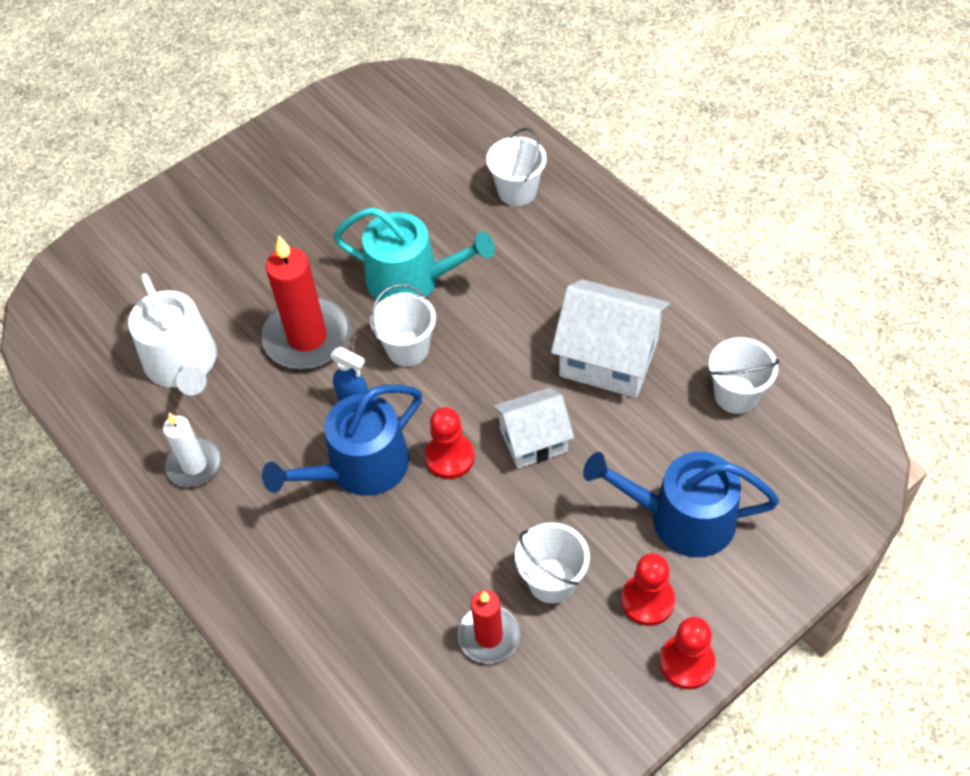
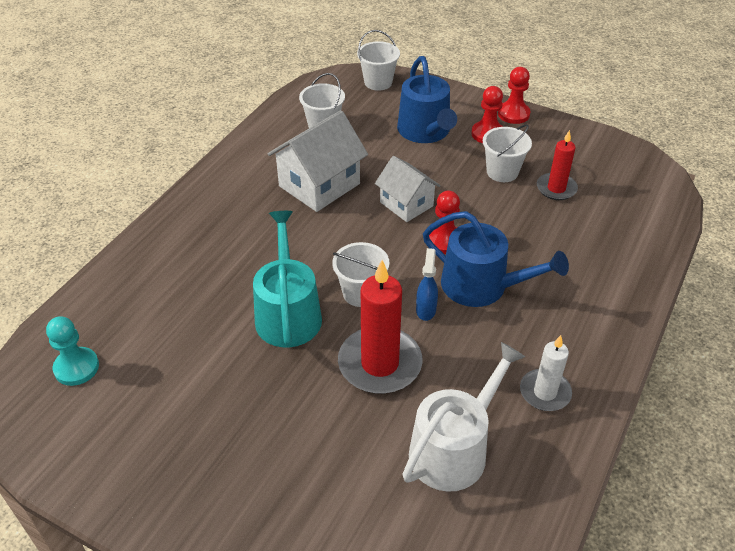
camera: 115 degrees left, 10 degrees down
(425, 119) = (76, 367): none -> turquoise pawn
(517, 191) = (164, 274): white bucket -> white bucket (378, 82)
(609, 358) = (319, 185): white house -> white house turned 45 degrees clockwise

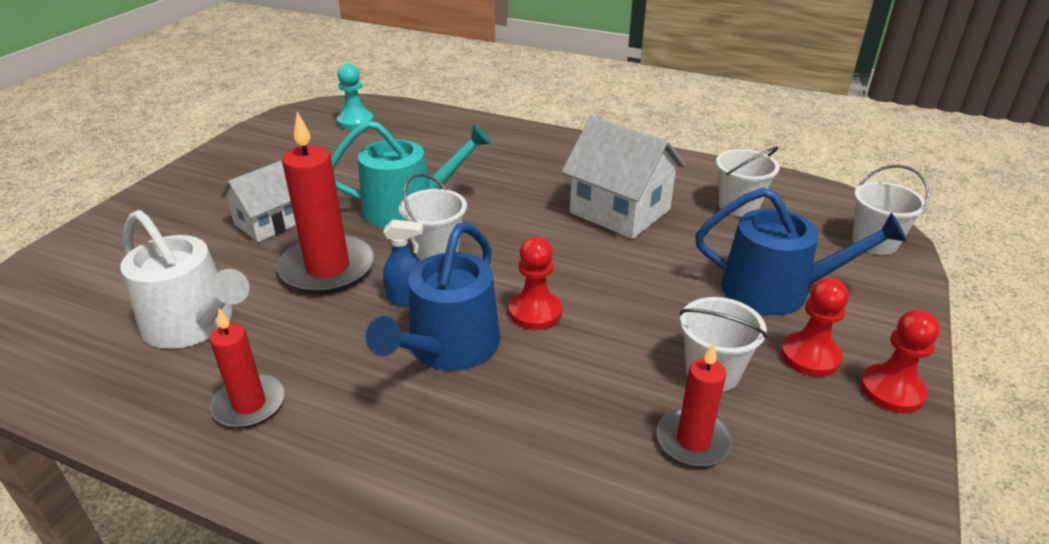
camera: 85 degrees right, 10 degrees down
(406, 204) = (603, 278): white house -> white house (268, 223)
(425, 132) = (776, 290): blue watering can -> blue watering can turned 150 degrees counterclockwise
(545, 392) = (249, 404): white candle -> red candle

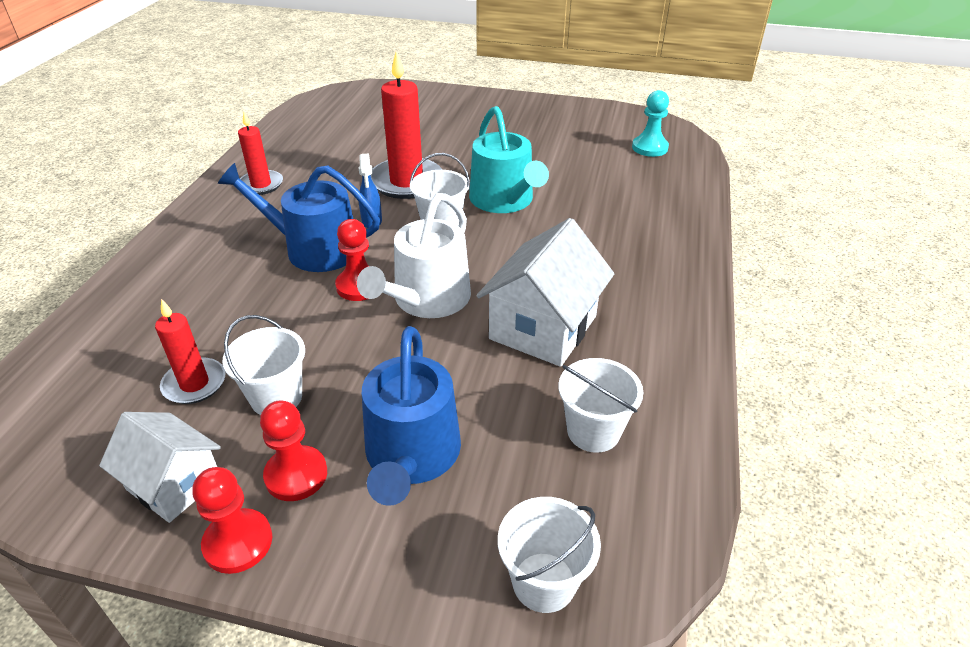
camera: 80 degrees right, 5 degrees up
(194, 324) = (338, 149): white watering can -> white watering can (426, 300)
(268, 223) = (461, 146): white house -> white house (174, 483)

